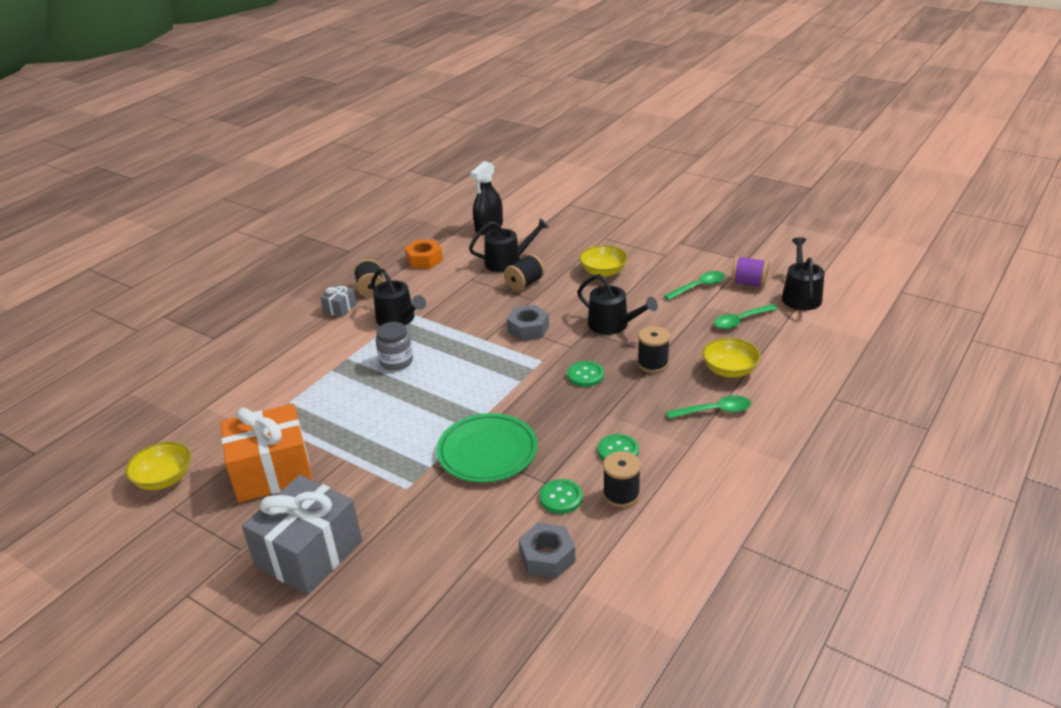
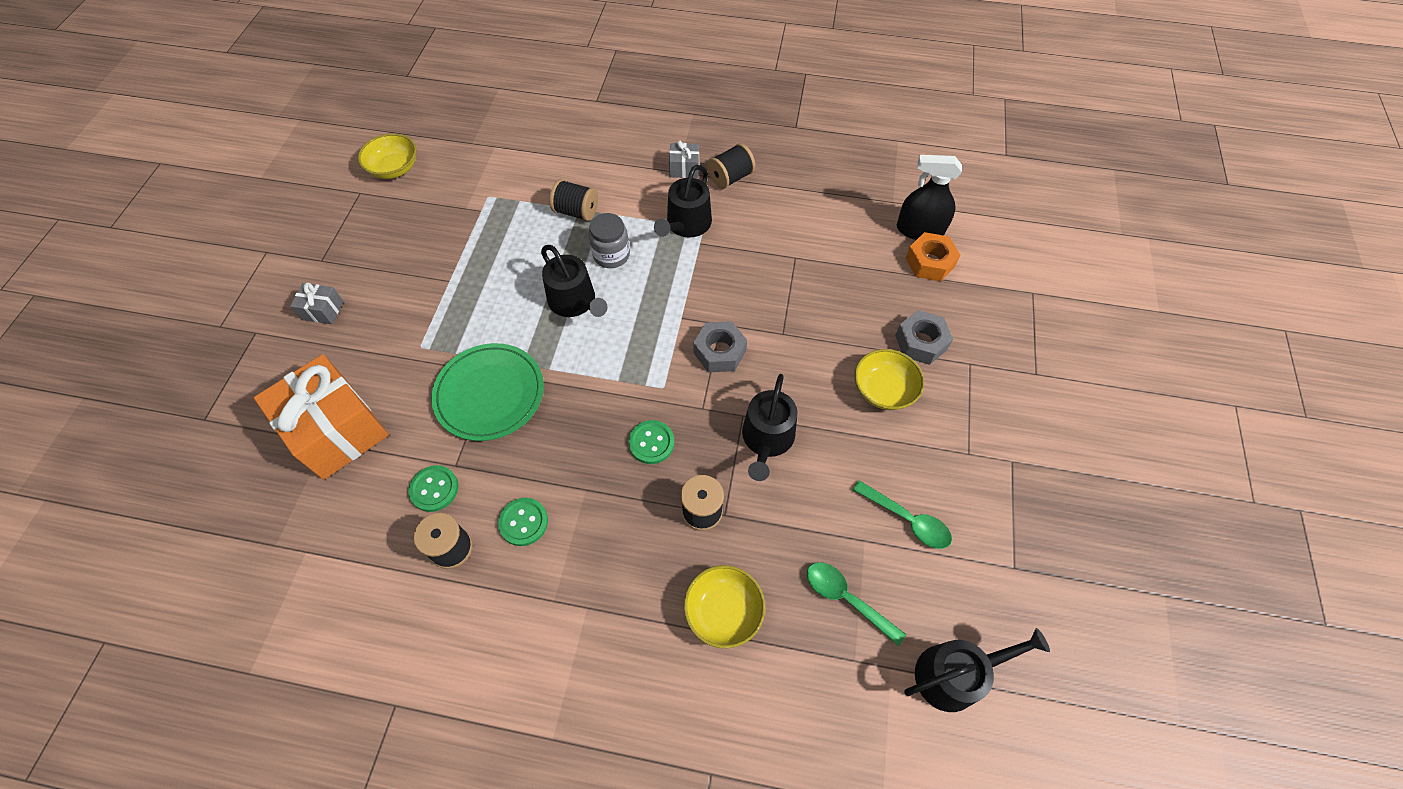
camera: 65 degrees right, 25 degrees up
(272, 471) = (419, 235): orange gift -> orange gift (337, 430)
(309, 553) = (323, 310): grey gift -> grey gift, size x0.44
(424, 260) = (812, 198): orange nut -> orange nut (929, 262)
(507, 261) = (852, 278): black watering can -> black watering can (575, 302)
(525, 284) = (812, 314): black spool -> black spool (576, 211)
(547, 557) = (346, 506): grey nut -> grey nut (921, 342)
(714, 411) = (630, 613): green spoon -> none
(748, 283) = (951, 587): purple spool -> none

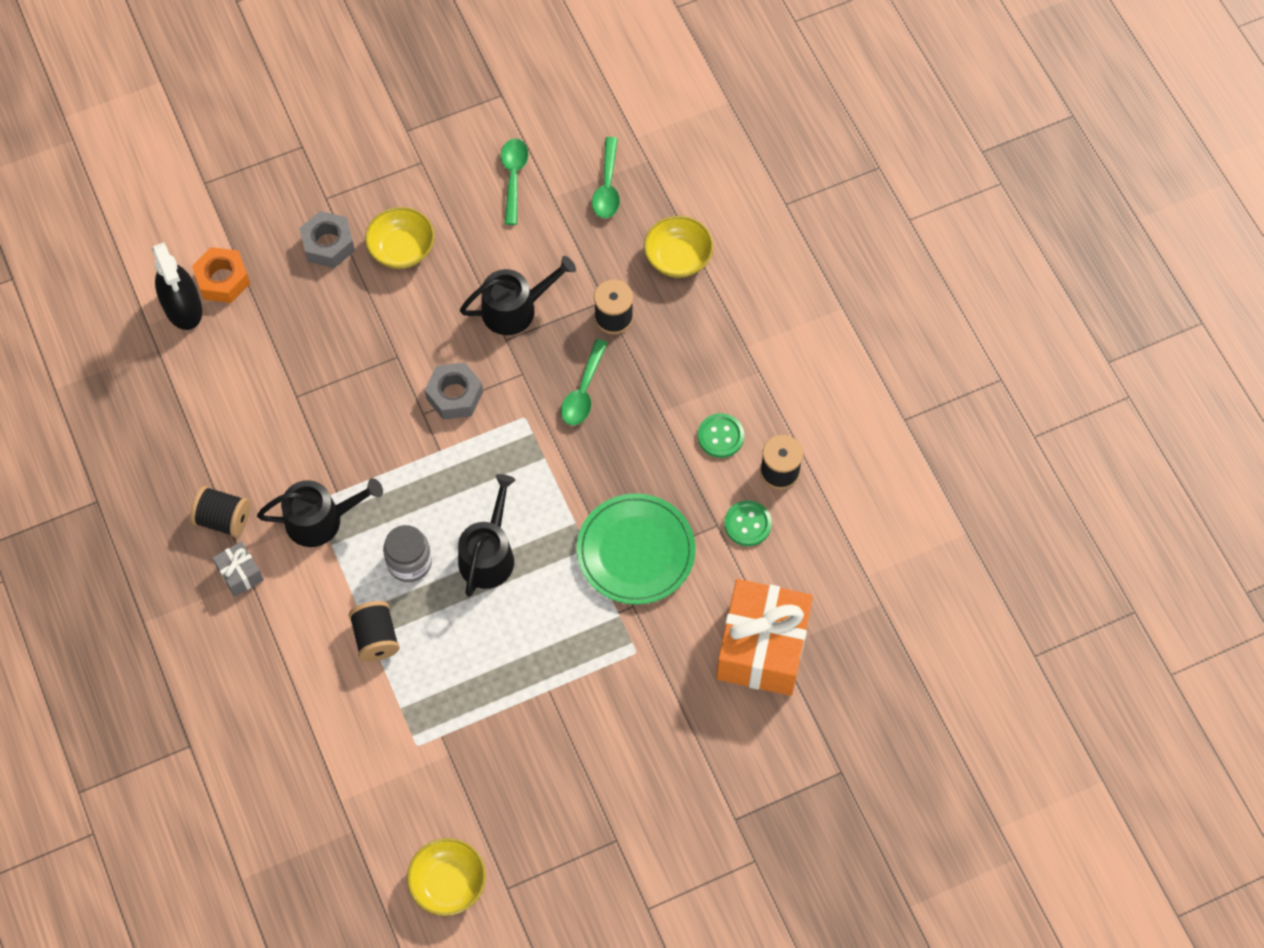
camera: 125 degrees left, 5 degrees up
(323, 310) = (667, 779): grey gift -> none
(651, 443) = (583, 391): green button -> green spoon
(955, 674) = (610, 99): black watering can -> none

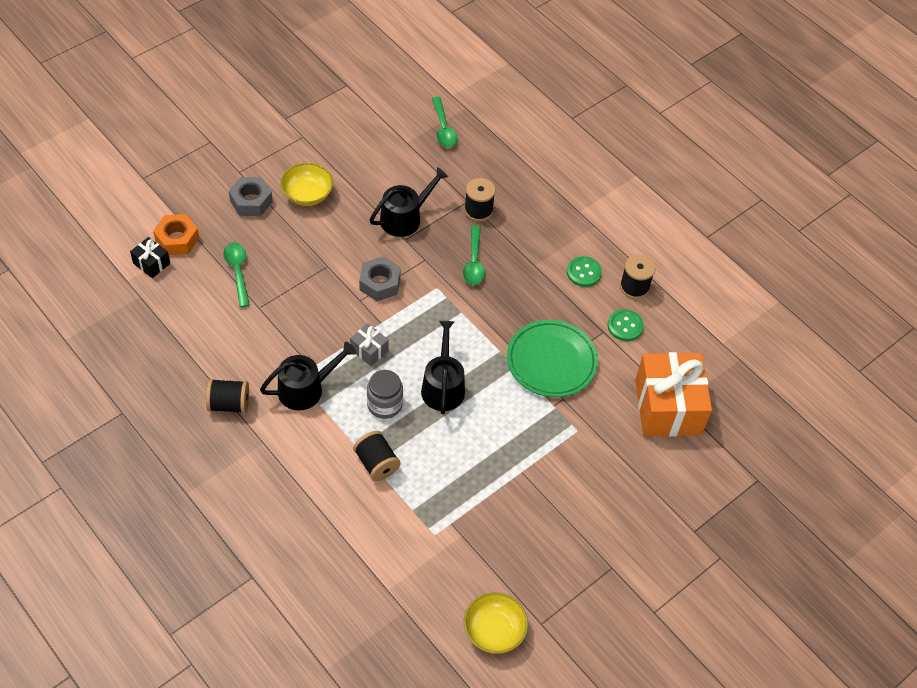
camera: 20 degrees left, 10 degrees down
(183, 307) = (151, 263): black spray bottle -> black gift
(240, 574) = (254, 440): grey gift -> grey gift (369, 350)
(513, 177) = (374, 134): green spoon -> green spoon (237, 271)
(678, 257) = (510, 164): yellow bowl -> none

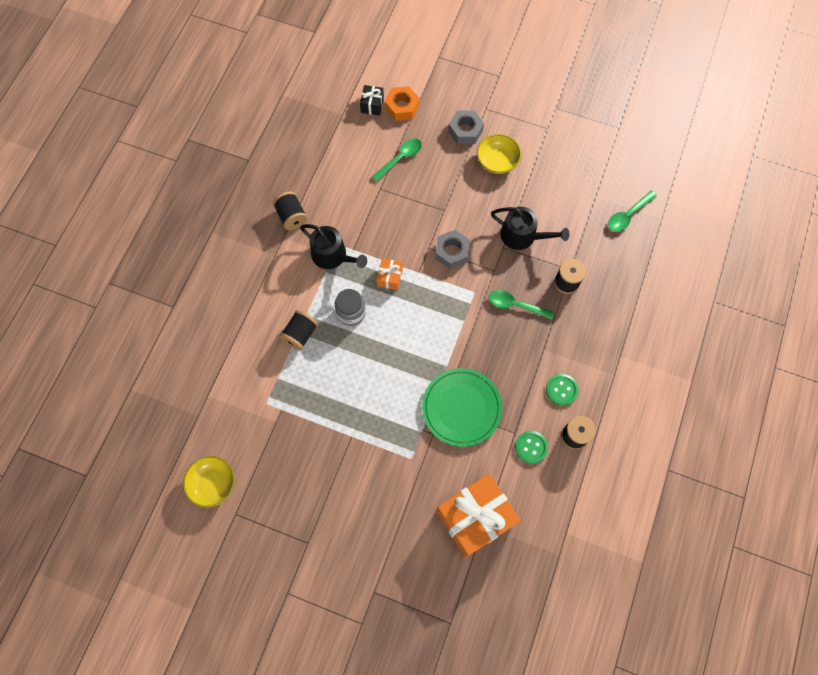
camera: 65 degrees right, 15 degrees up
(369, 350) = (390, 277): grey gift -> orange gift
(443, 386) = (390, 343): black watering can -> none
(474, 262) = (515, 305): green spoon -> green spoon turned 45 degrees clockwise

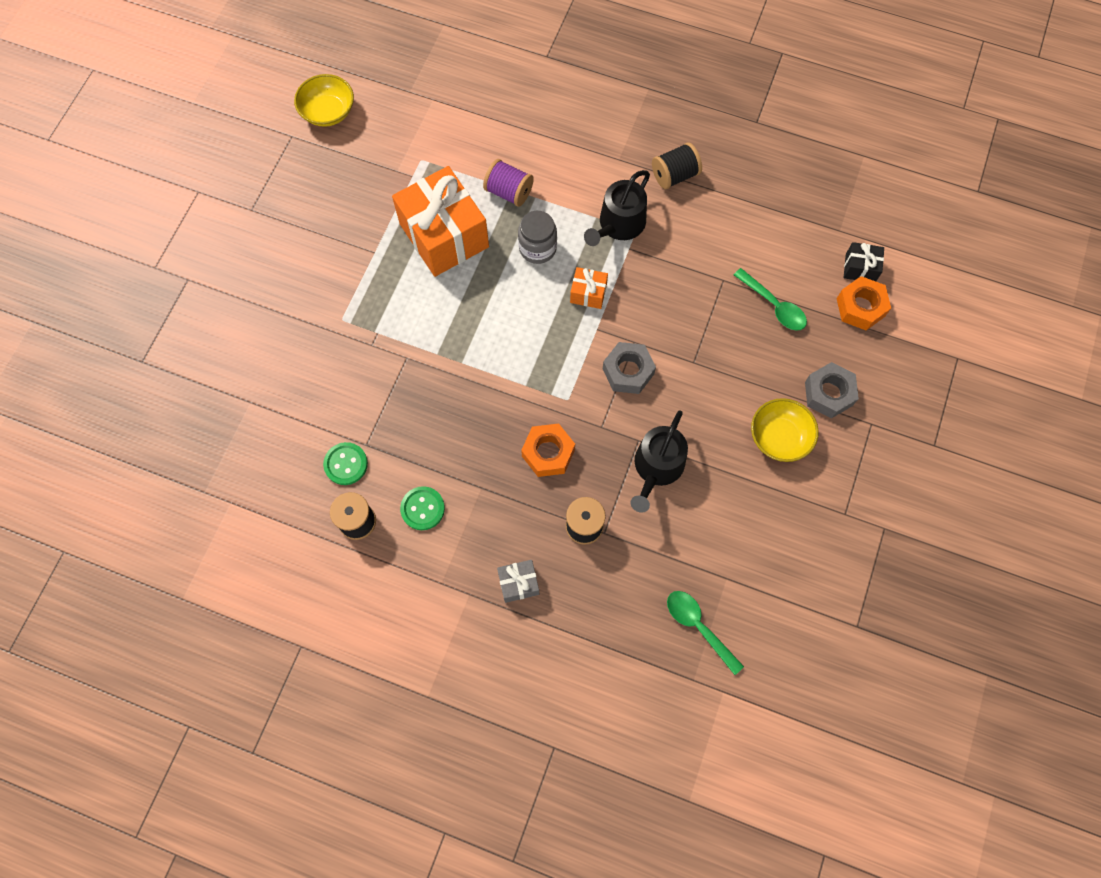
camera: 90 degrees right, 0 degrees up
(300, 334) = (509, 192): black spool -> purple spool
(461, 408) = (403, 379): green plate -> none
(475, 518) = (261, 392): orange gift -> orange gift (444, 235)
(515, 305) = (548, 453): green spoon -> orange nut
(610, 324) = (518, 583): none -> grey gift

